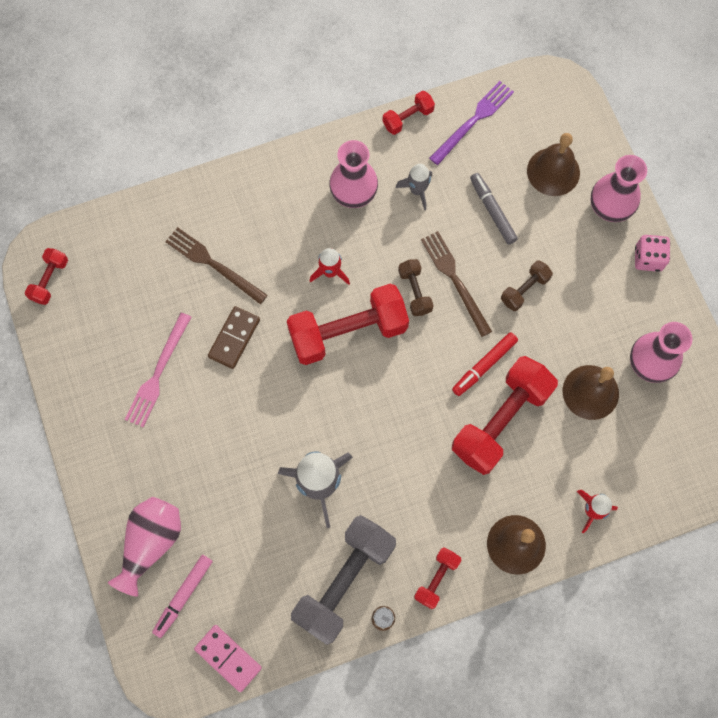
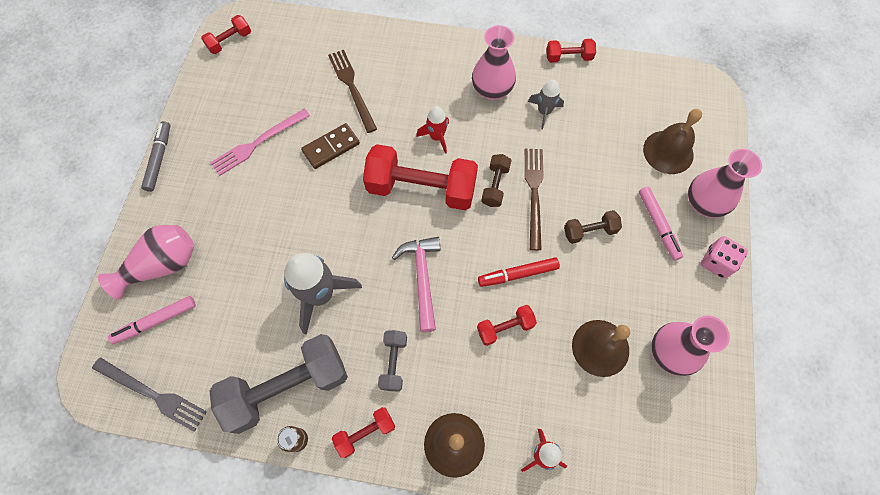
camera: 30 degrees right, 5 degrees down
(228, 658) = (152, 394): pink domino -> grey fork
(401, 417) = (422, 278): none -> pink hammer
(423, 506) = (393, 362): none -> grey dumbbell
(473, 121) = (621, 83): purple fork -> none
(492, 211) = (597, 157): grey marker -> grey marker (159, 159)
(501, 421) = (505, 328): red dumbbell -> red dumbbell, size x0.48
(581, 250) = (658, 225): none -> pink marker

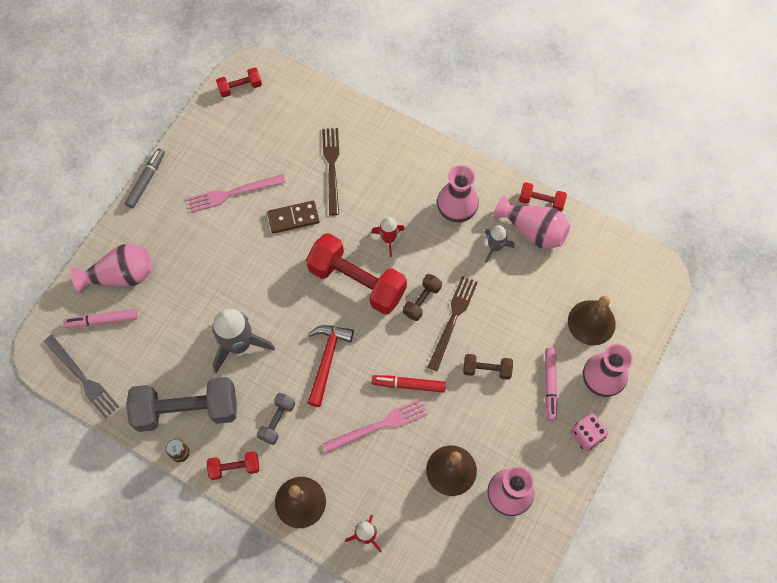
camera: 20 degrees right, 0 degrees up
(422, 278) = (327, 360): pink hammer -> red hammer
(505, 328) = (379, 425): red dumbbell -> pink fork
(573, 85) = (533, 230): none -> pink vase

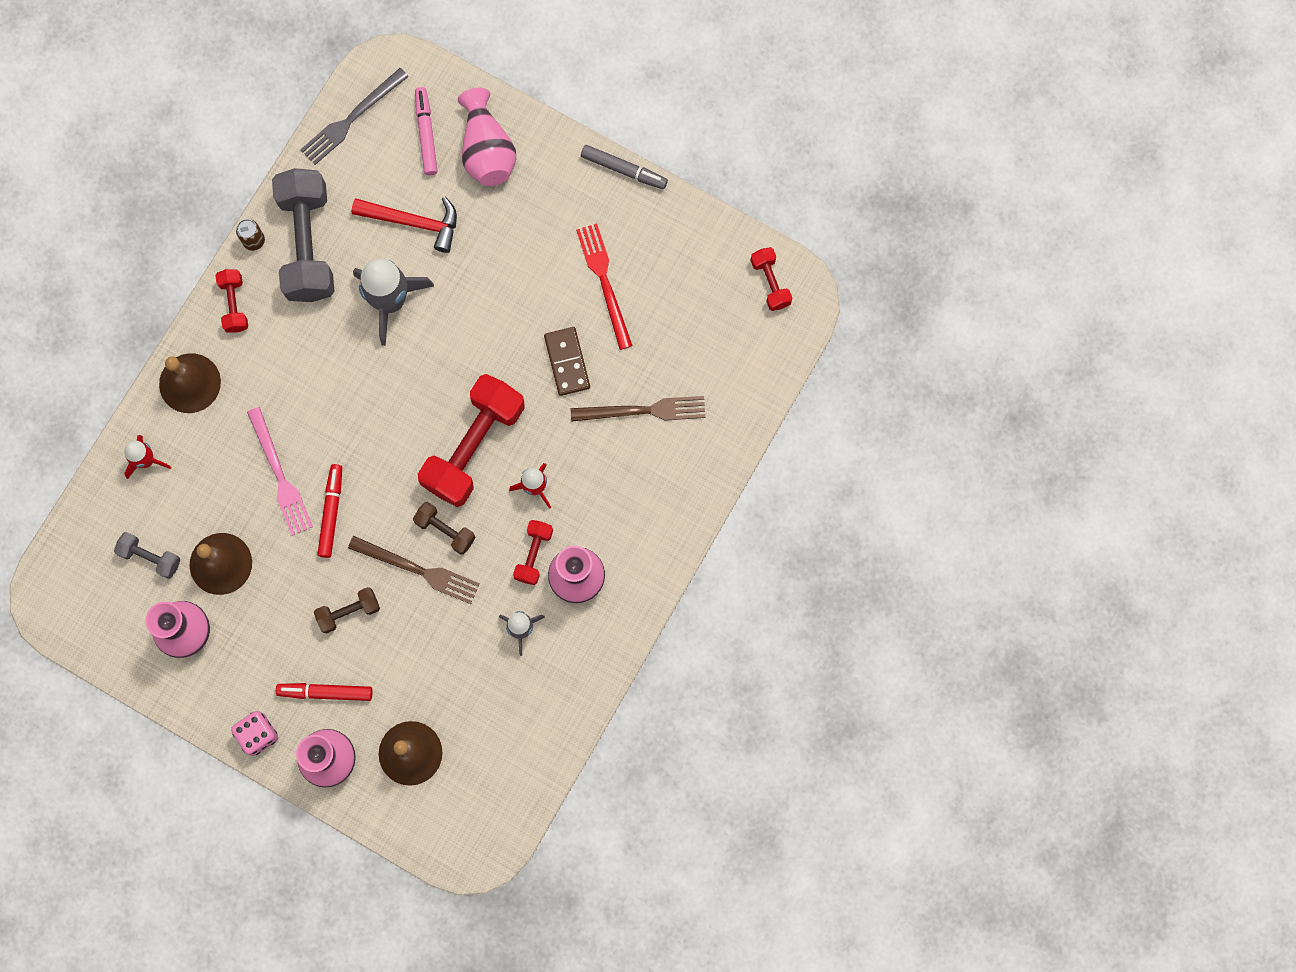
camera: 90 degrees right, 10 degrees up
(233, 193) = (604, 282): pink fork -> red fork
(277, 421) = (290, 352): grey dumbbell -> grey dumbbell (150, 557)
(327, 360) = (367, 410): red hammer -> red hammer (414, 222)
(487, 369) = (349, 612): brown dumbbell -> brown dumbbell turned 60 degrees clockwise
(533, 230) = (545, 682): pink vase -> none
(541, 201) = (590, 696): red dumbbell -> red dumbbell (534, 554)
(550, 385) = (325, 692): pink marker -> red marker

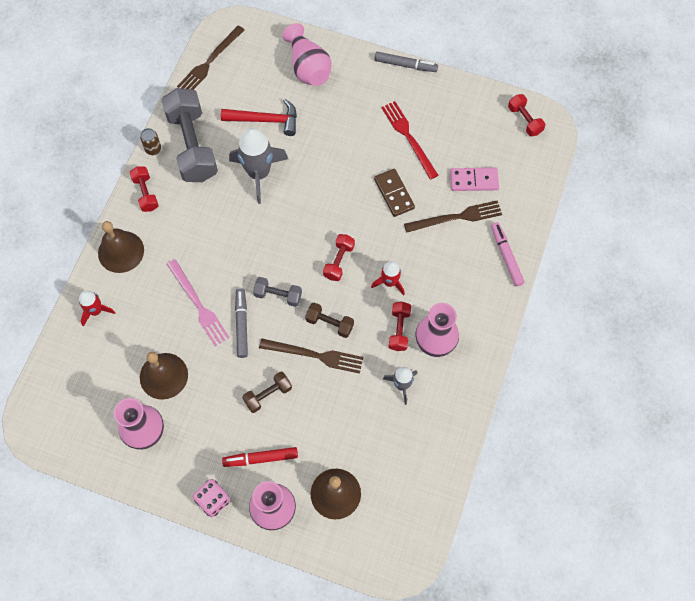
camera: 10 degrees left, 10 degrees down
(150, 557) = (109, 380): grey dumbbell -> grey dumbbell (278, 295)
(331, 512) = (242, 325): red marker -> grey marker
(352, 119) = (210, 62): grey fork -> brown fork
(426, 134) = (263, 63): pink marker -> pink marker (506, 256)
(474, 446) = (339, 261): red dumbbell -> red dumbbell, size x0.48
(679, 361) = (474, 180): none -> pink domino

